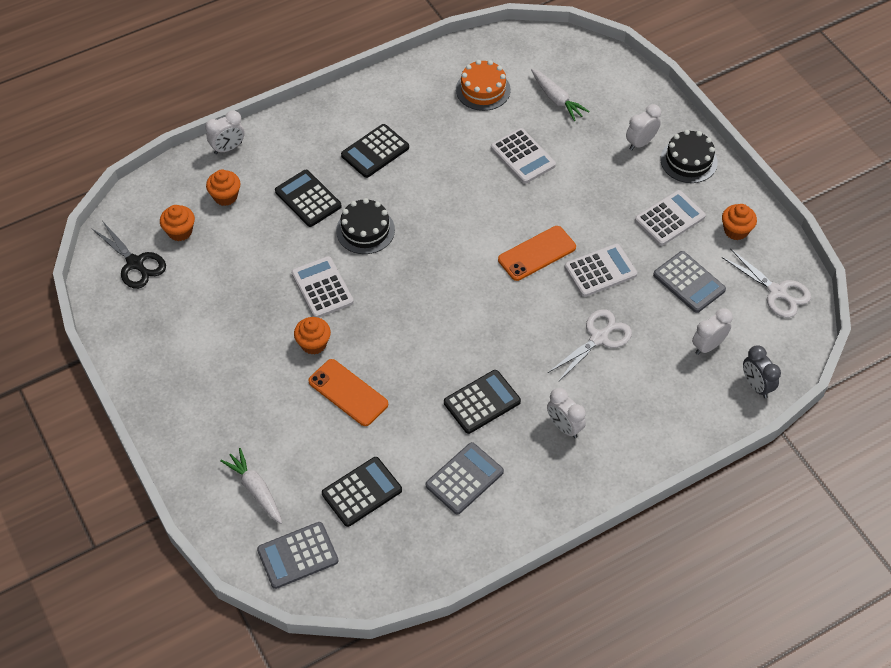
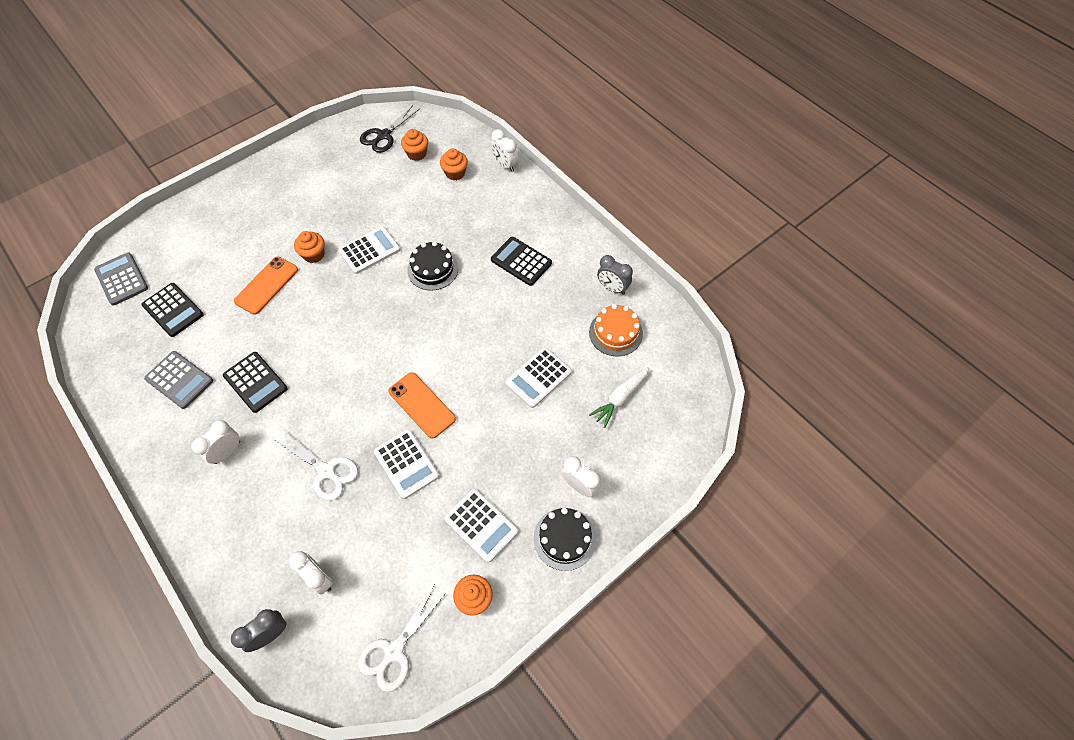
camera: 80 degrees right, 5 degrees up
(255, 489) = (181, 243): white carrot -> none
(308, 199) = (461, 225): black calculator -> none
(428, 83) = (612, 288): none -> grey clock
(689, 282) = (399, 552): grey calculator -> none

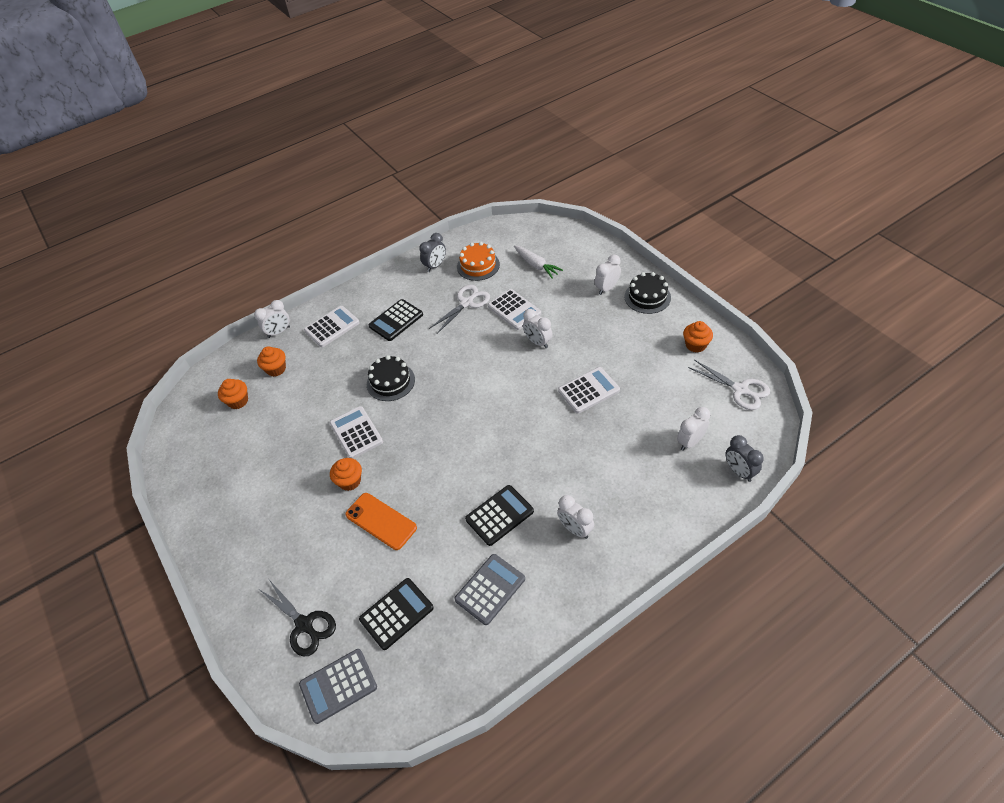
camera: 80 degrees left, 10 degrees down
(326, 471) = (595, 446): white scissors -> white scissors (466, 303)
(384, 135) = (200, 431): black scissors -> black scissors (304, 625)
(422, 405) = (534, 383): orange phone -> none
(481, 525) = (639, 342): white calculator -> white calculator (332, 327)
(484, 406) = (538, 342): none -> white clock

